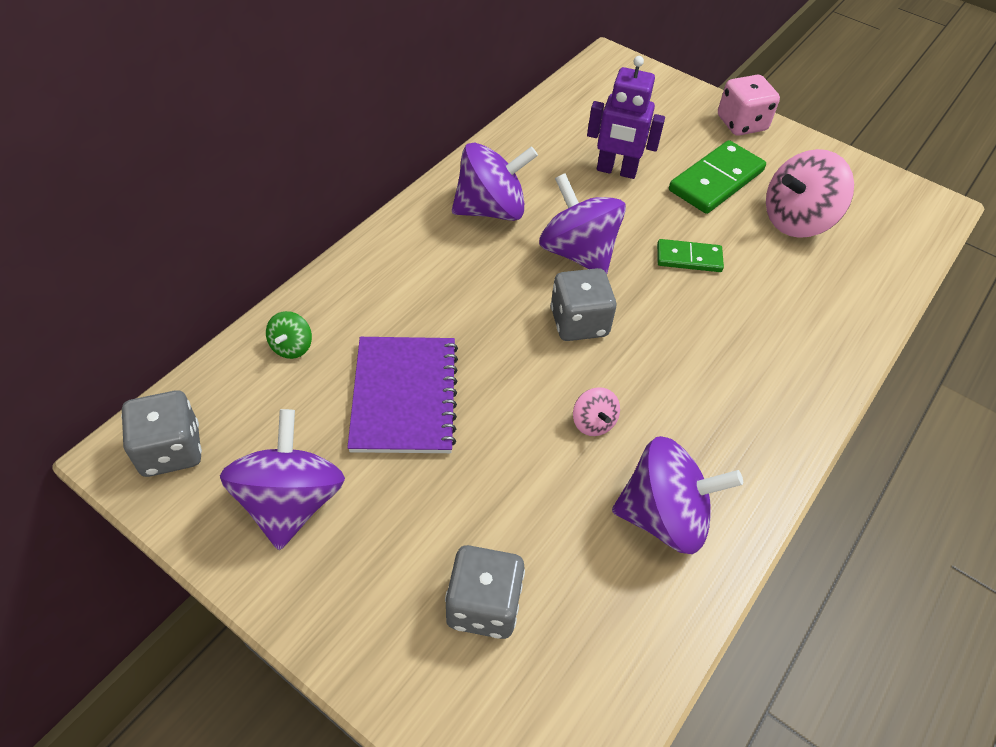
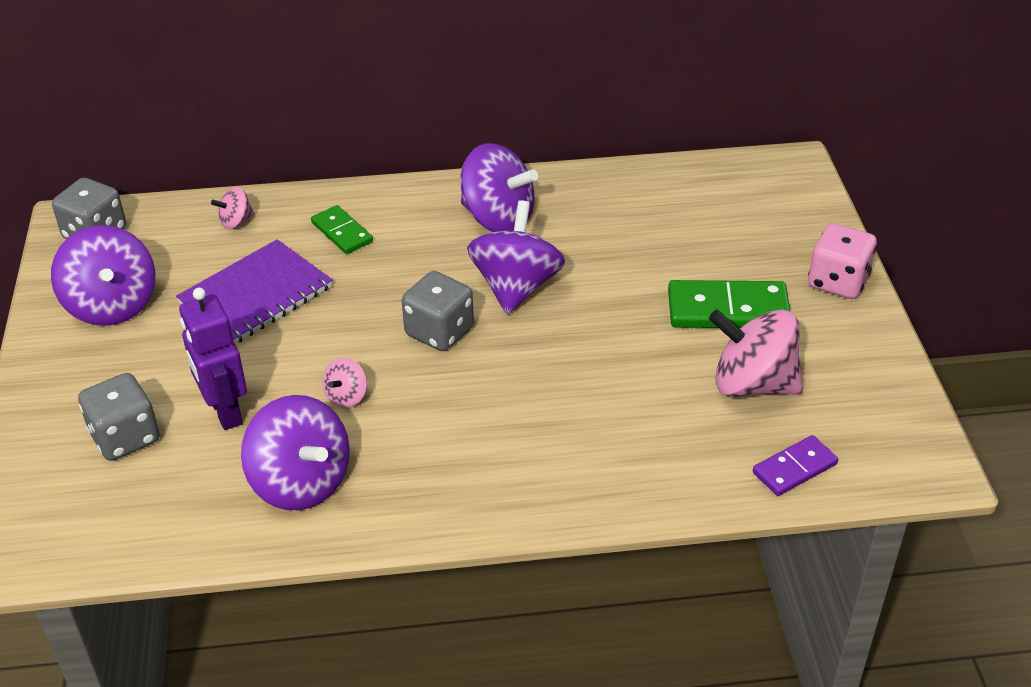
camera: 50 degrees right, 10 degrees down
(291, 502) = (112, 305): purple spinning top -> purple spinning top turned 105 degrees clockwise
(292, 347) = (236, 222): green spinning top -> pink spinning top
(616, 171) = (647, 250): purple robot -> purple robot (225, 412)
(689, 258) = (600, 348): green domino -> green domino (342, 232)
(889, 258) = (794, 468): none -> purple domino

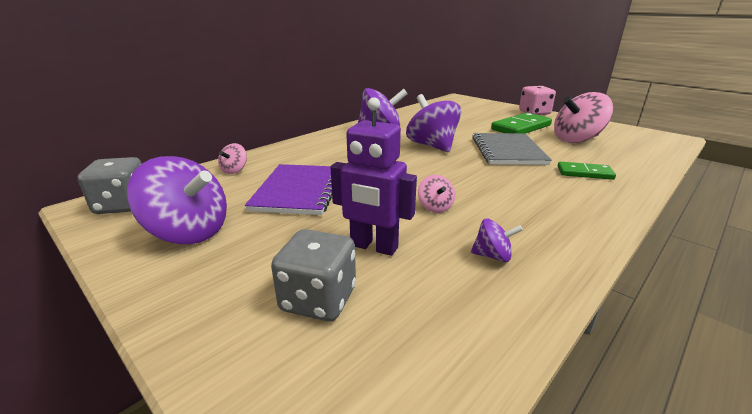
camera: 40 degrees left, 15 degrees down
(301, 482) = (492, 256): purple spinning top -> purple spinning top, size x0.47
(342, 232) = (310, 156): green domino -> green domino (584, 173)
(439, 331) = (429, 168): grey dice -> none
(597, 352) = (508, 151): none -> grey notebook
(794, 468) = (647, 153): purple domino -> none

